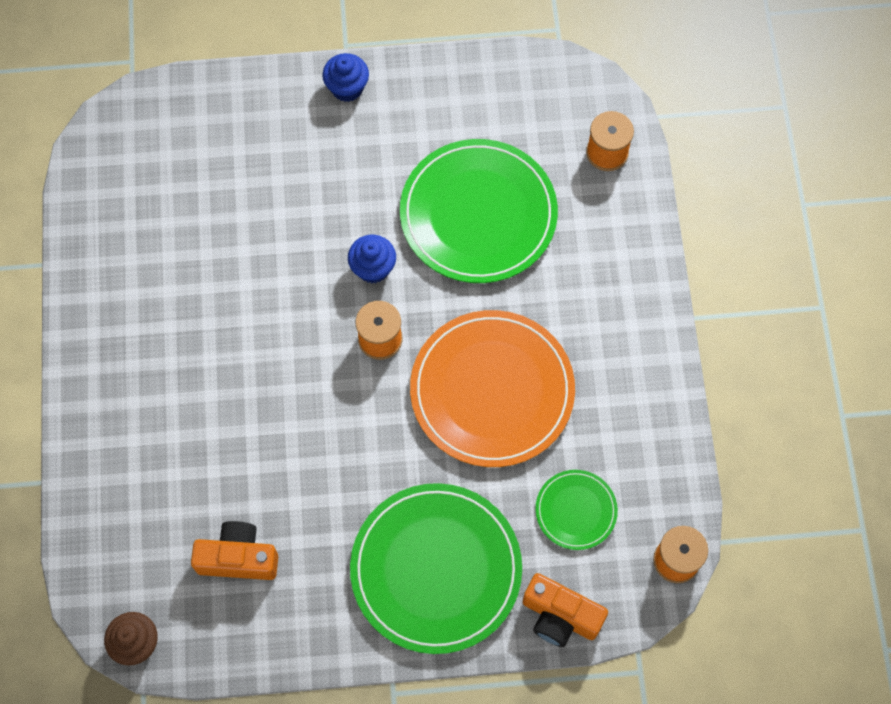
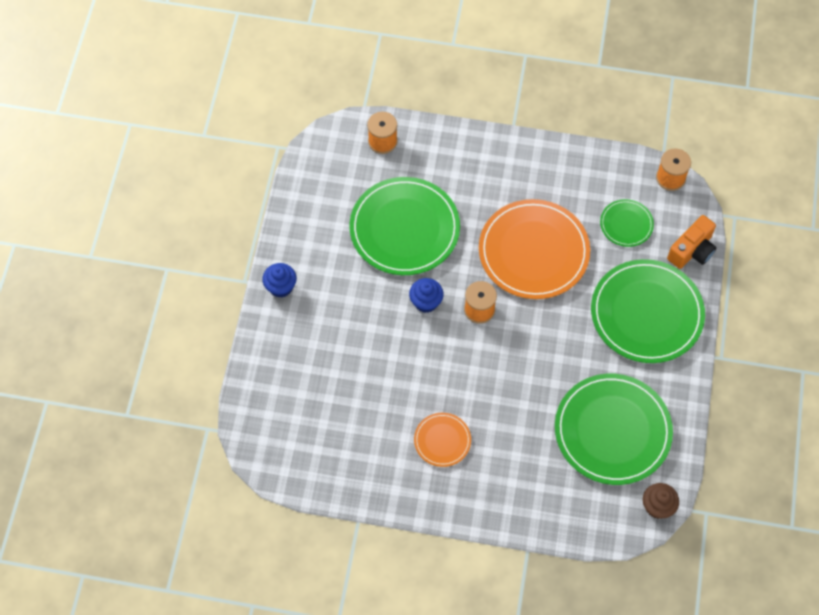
camera: 75 degrees left, 5 degrees down
(174, 337) = (442, 440): none -> orange plate
(238, 558) = (612, 431): orange camera -> green plate

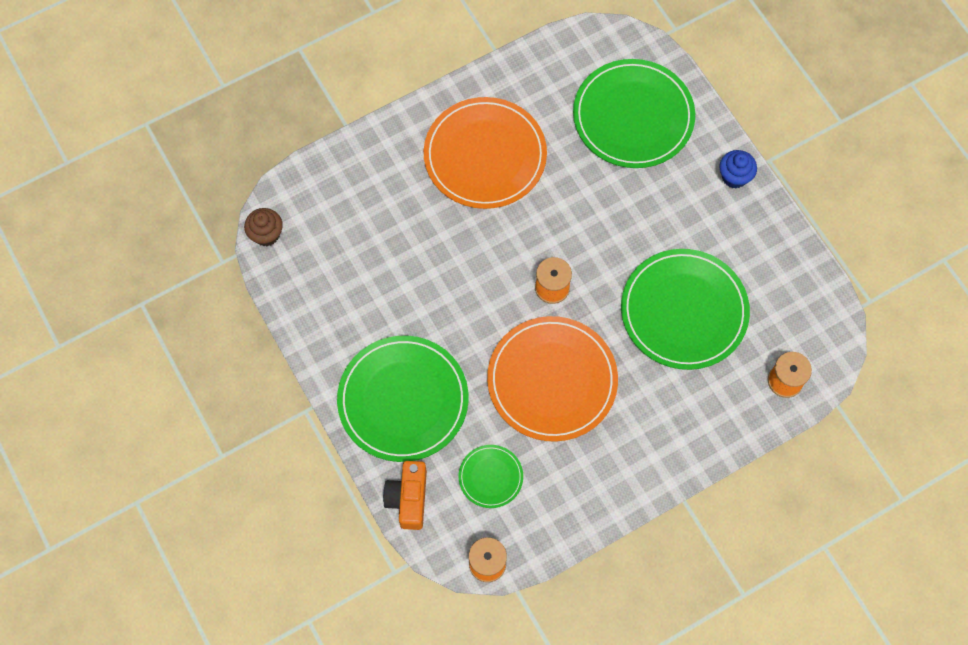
camera: 140 degrees right, 5 degrees up
(426, 302) = (603, 258): blue cupcake -> none
(442, 440) = (485, 155): orange plate -> orange plate, size x2.06
(612, 431) = (351, 269): green plate -> green plate (633, 116)

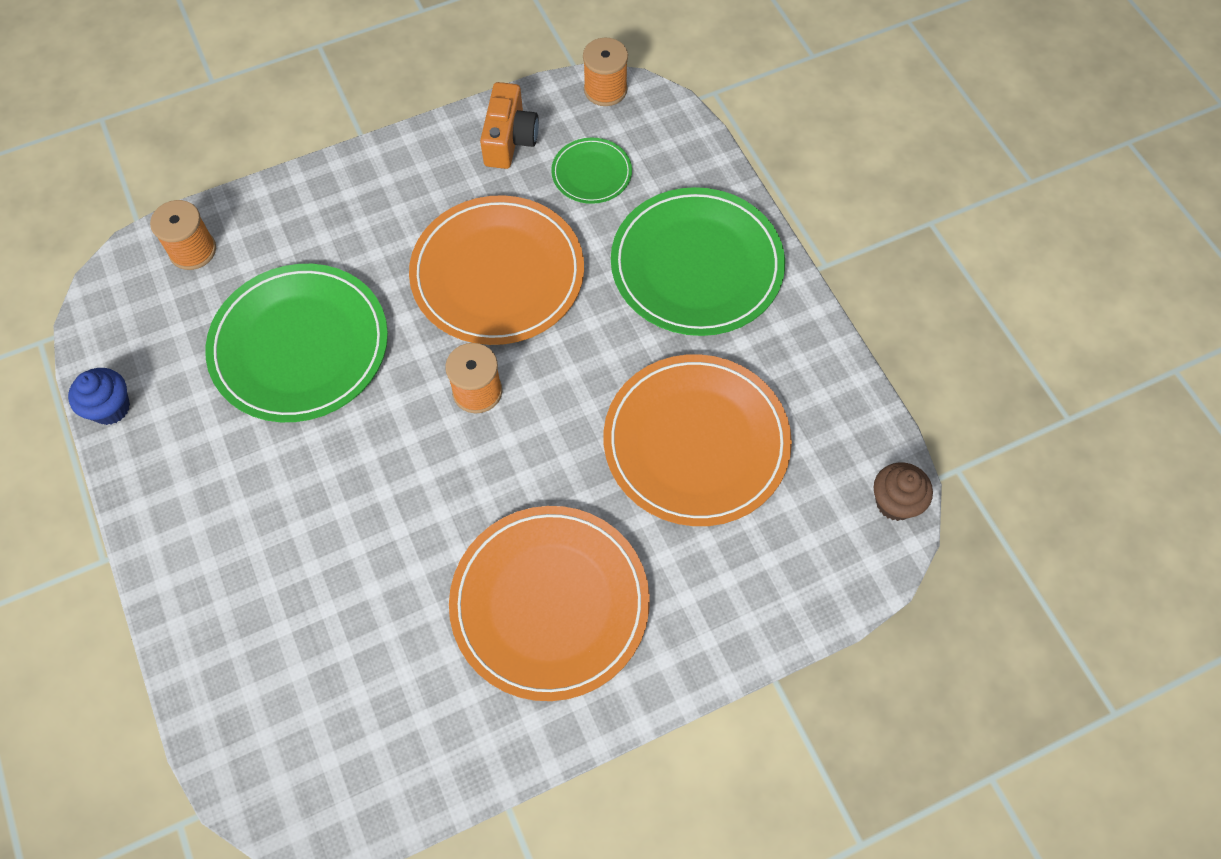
camera: 175 degrees left, 5 degrees down
(398, 264) = (696, 442): none -> orange plate
(408, 498) = (694, 158): orange camera -> orange camera (509, 139)
(633, 116) = (297, 652): green plate -> none
(734, 177) = (166, 534): blue cupcake -> blue cupcake (110, 408)

